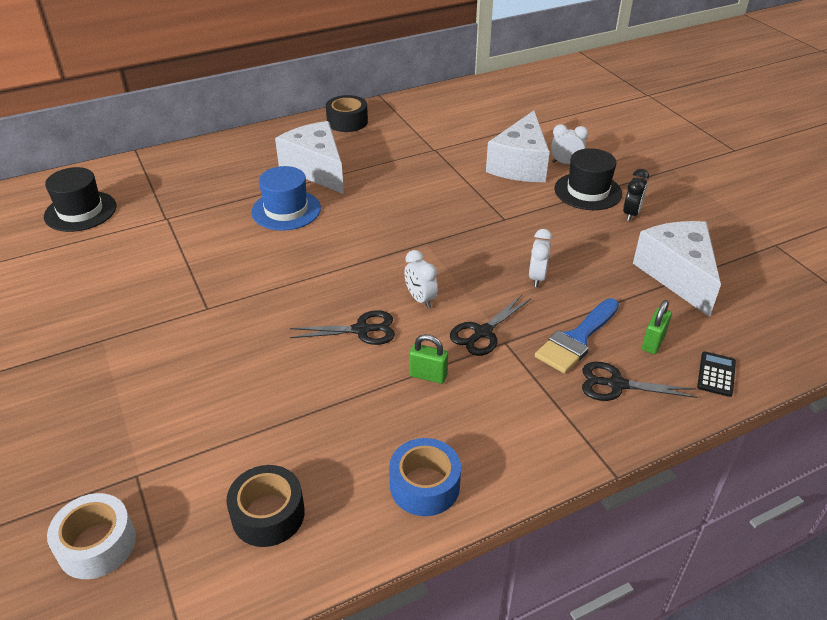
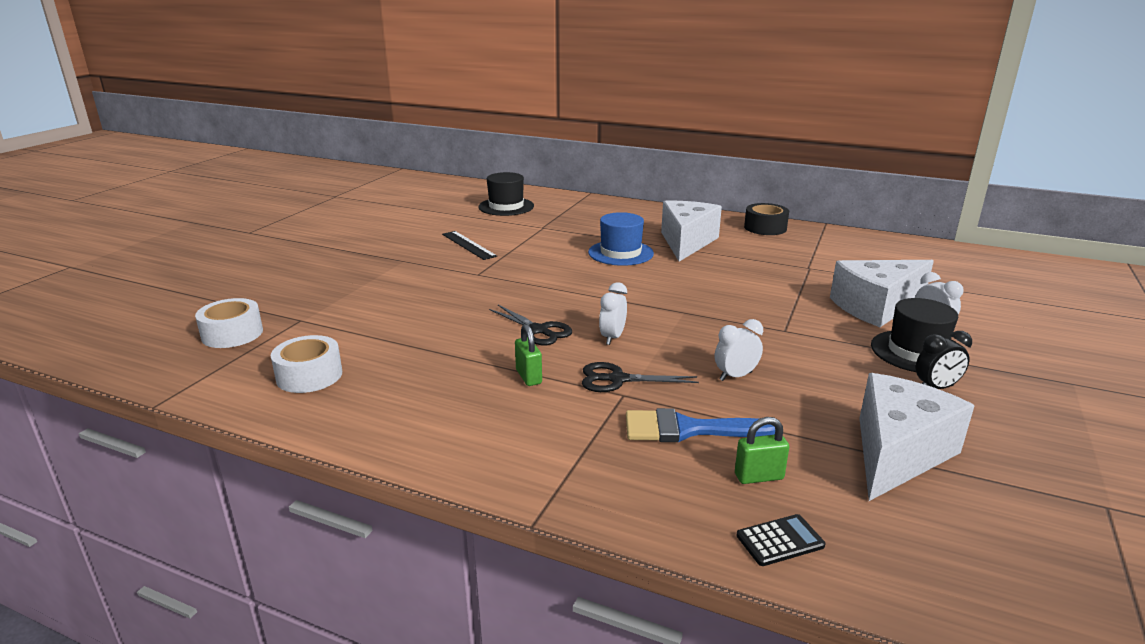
camera: 50 degrees right, 15 degrees down
(133, 281) = (468, 245): none -> black ruler
(268, 514) = (309, 375): black tape -> white tape
(424, 486) = (403, 425): blue tape -> none
(617, 384) = (660, 477): black scissors -> none

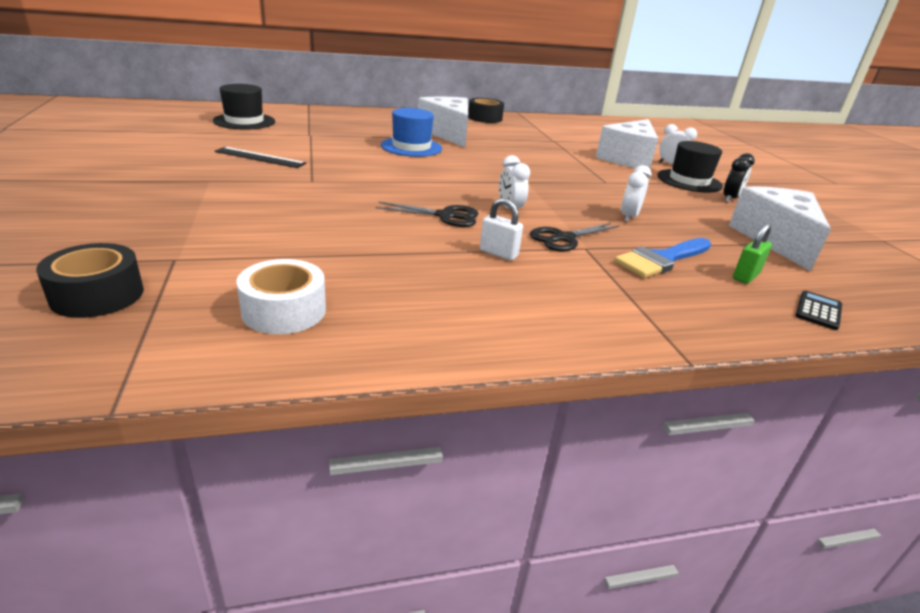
camera: 40 degrees left, 5 degrees up
(232, 334) = (97, 295): white tape -> black tape
(528, 377) = (498, 253): green padlock -> white padlock

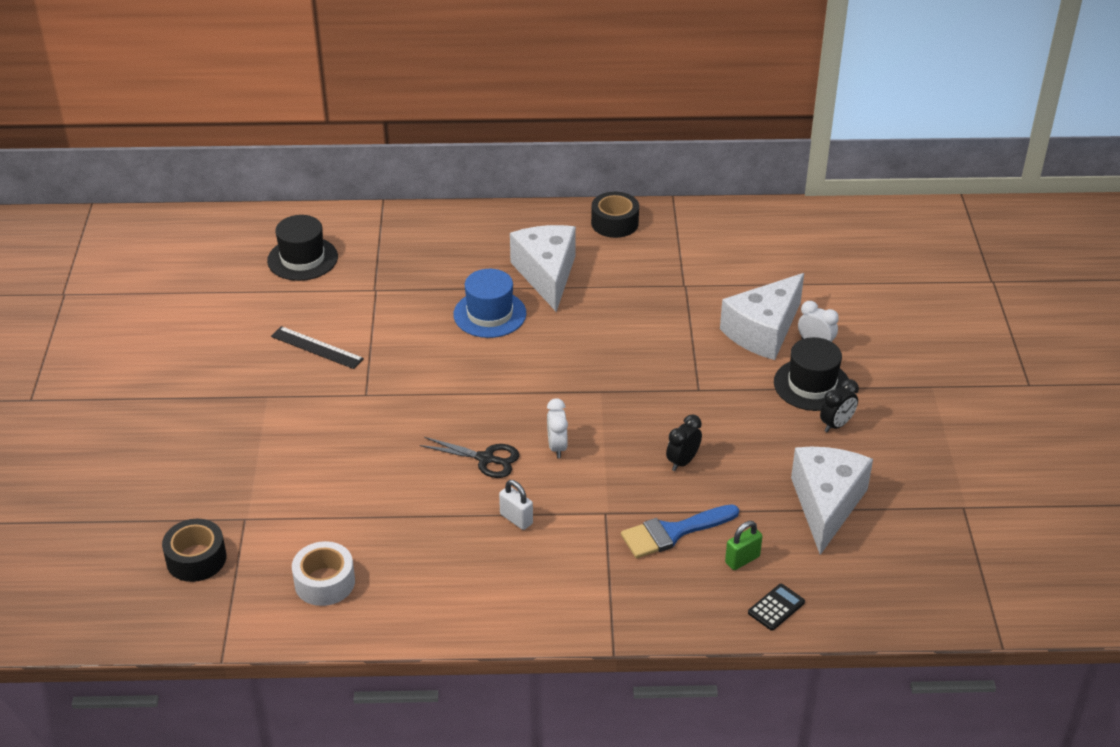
camera: 15 degrees right, 10 degrees up
(564, 238) = (591, 497): black scissors -> none
(629, 217) = (682, 462): white clock -> black clock

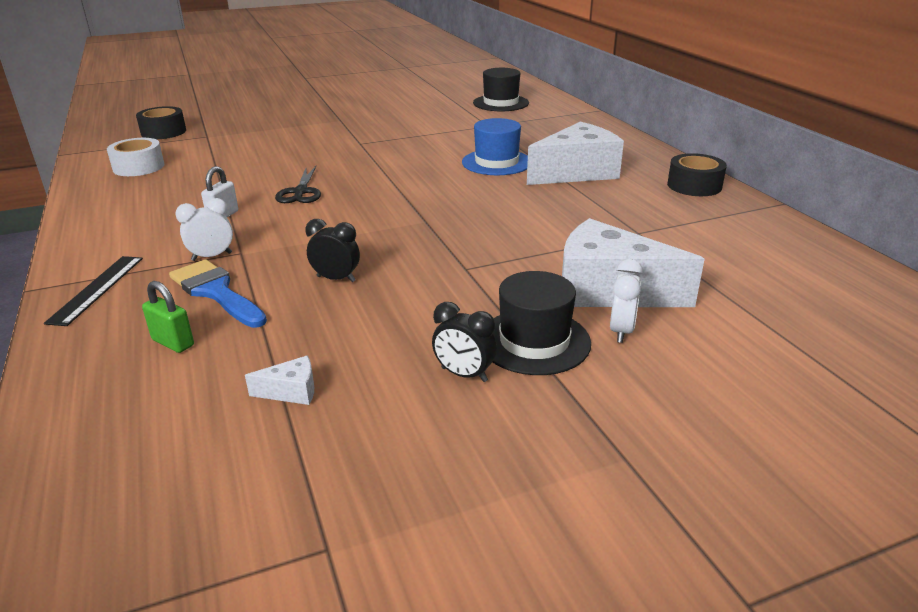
camera: 70 degrees right, 10 degrees down
(317, 347) = (404, 122): black ruler -> black ruler (97, 289)
(557, 447) = (330, 216): white clock -> white clock (212, 256)
(776, 607) = (82, 382): black calculator -> none
(826, 504) = (291, 391): white cheese -> white cheese, size x0.41

